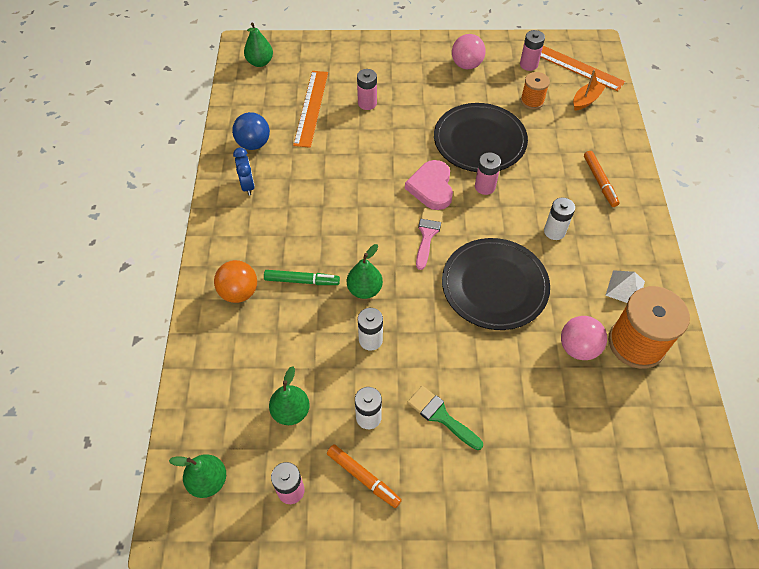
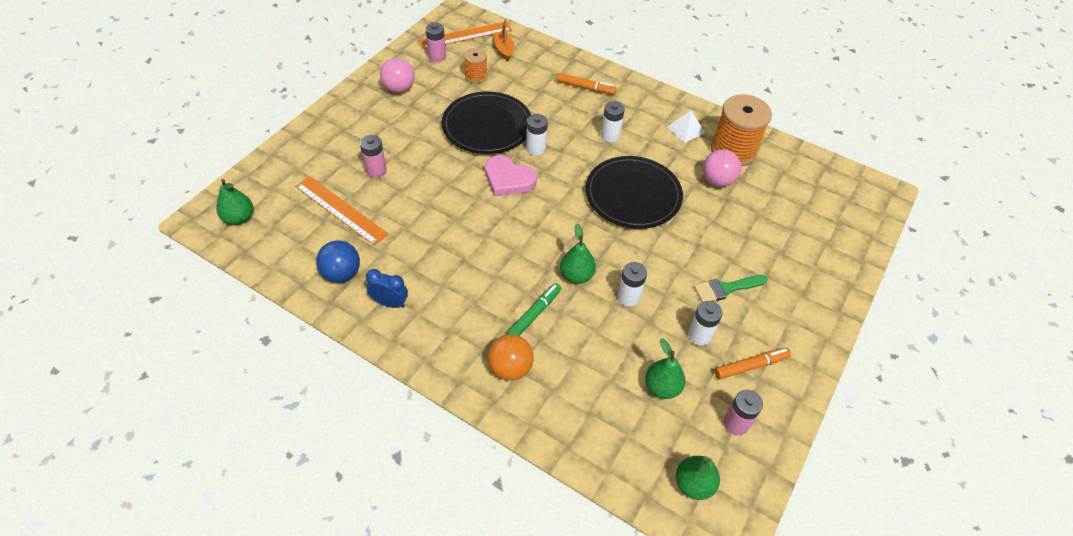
camera: 60 degrees left, 5 degrees down
(427, 234) = (553, 207): pink brush -> none
(485, 187) = (536, 148): pink battery -> white battery

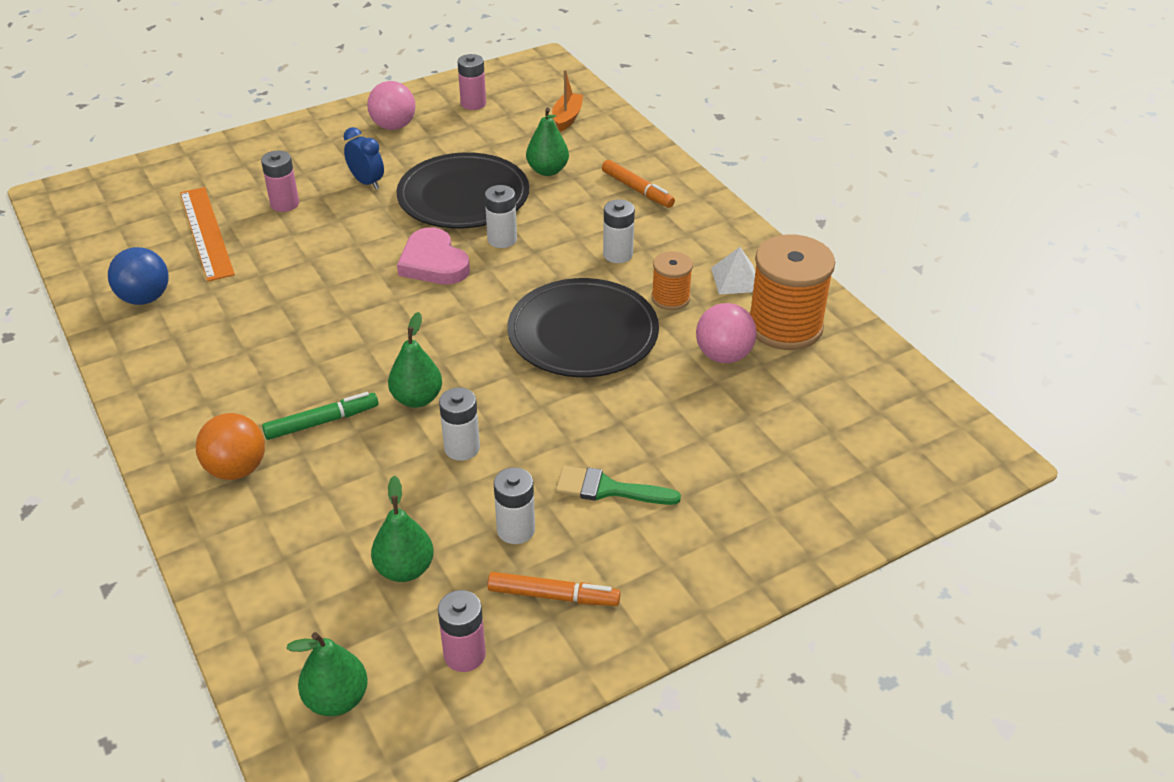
camera: 30 degrees right, 10 degrees down
(239, 218) = (93, 206): green pear -> green pear (547, 170)
(390, 303) = (168, 347): blue clock -> blue clock (367, 182)
(465, 35) = (531, 89): orange ruler -> none
(476, 76) = (502, 137): orange spool -> orange spool (670, 298)

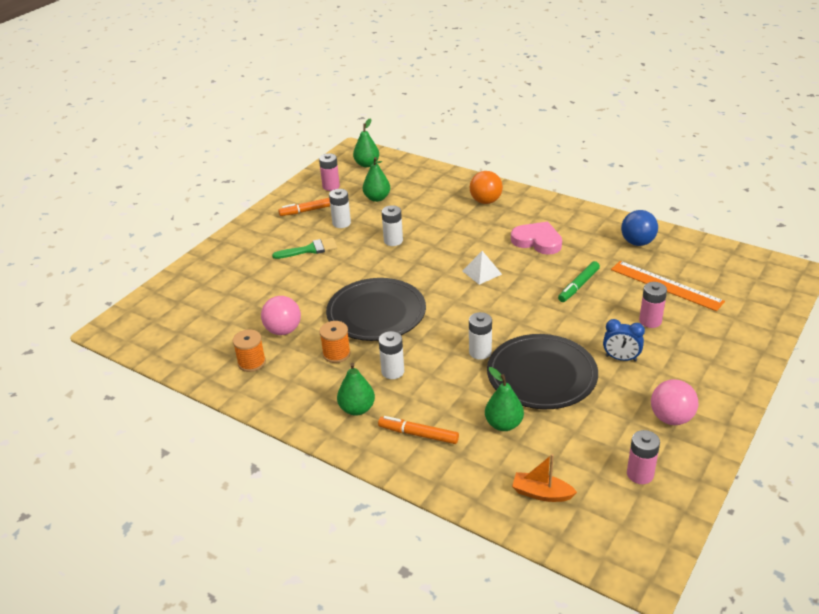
camera: 155 degrees right, 5 degrees down
(322, 422) = (470, 227): green marker -> green marker (578, 286)
(417, 399) = (436, 251): green pear -> green pear (357, 409)
(433, 263) = (506, 320): pink heart -> pink heart (537, 241)
(567, 118) = (541, 493): orange boat -> orange boat turned 120 degrees clockwise
(736, 279) = (299, 384): white pyramid -> white pyramid (481, 272)
(785, 326) = (251, 362): orange spool -> orange spool, size x0.53

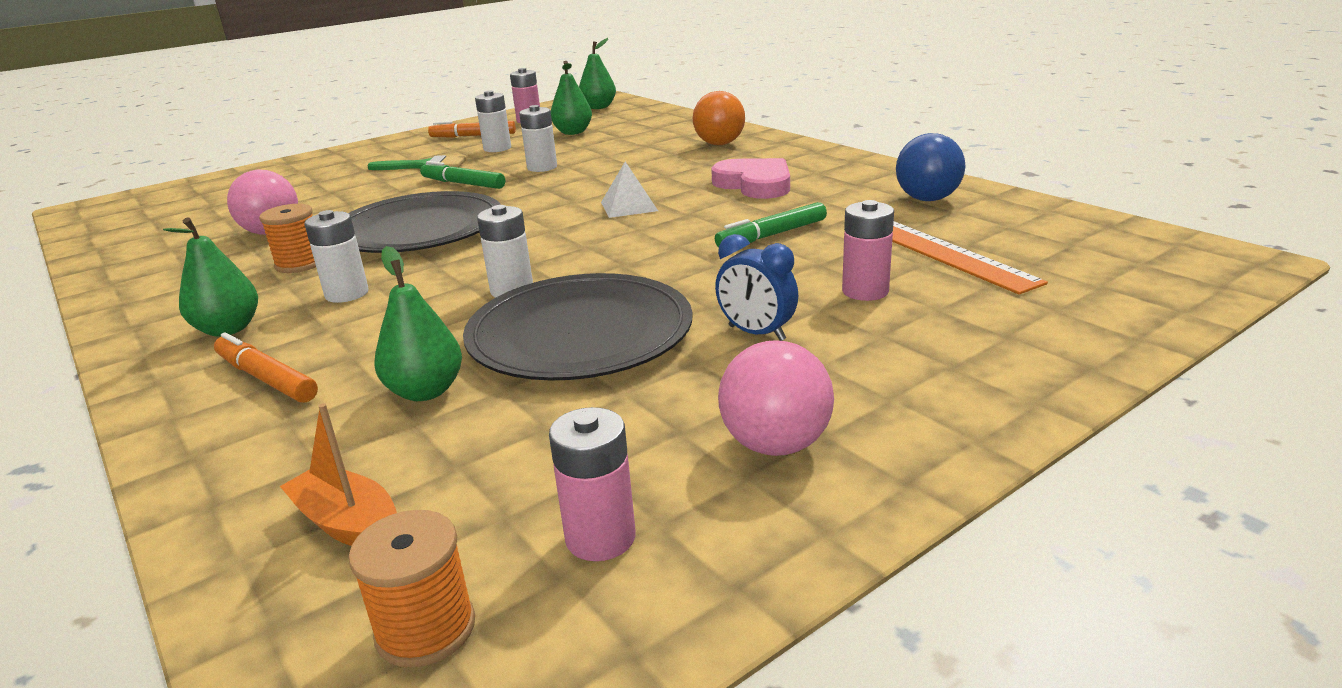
camera: 20 degrees right, 10 degrees down
(251, 362) = (179, 258): orange spool -> orange spool (425, 629)
(357, 265) = (463, 184): none -> green marker

